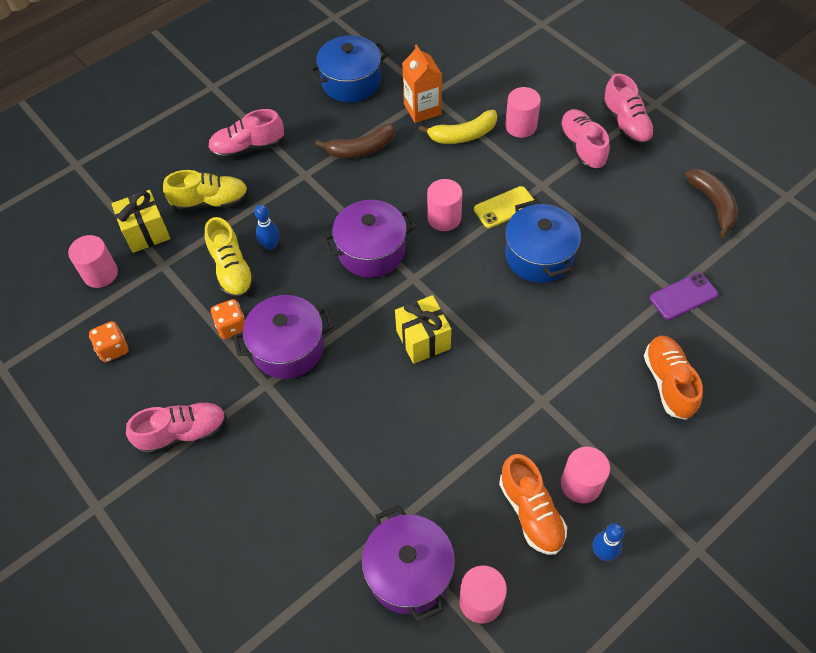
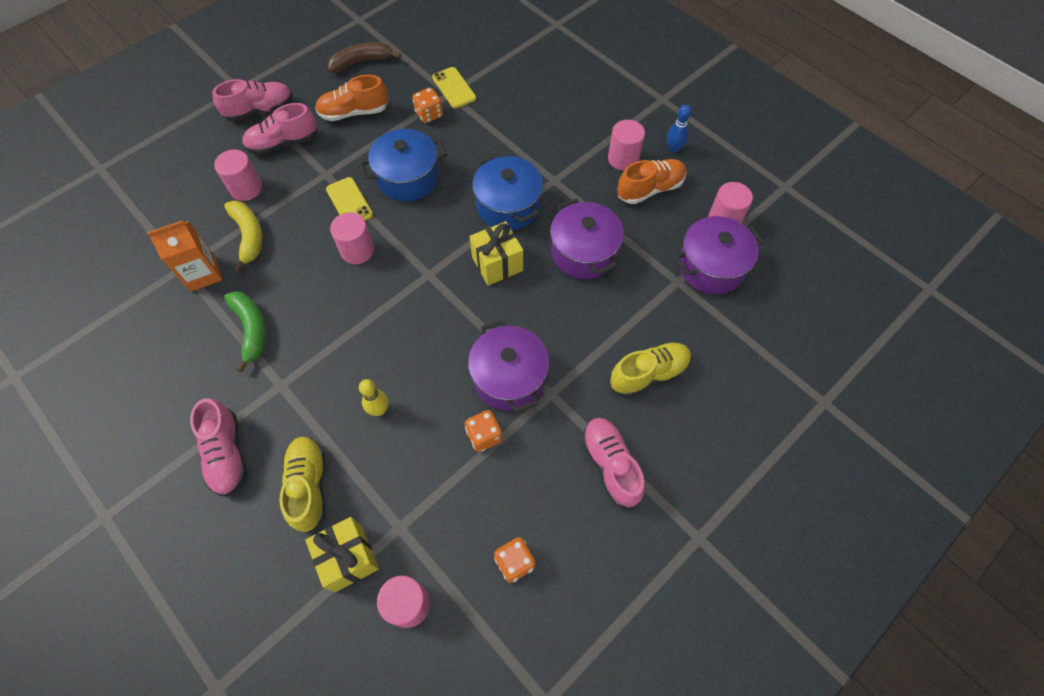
camera: 95 degrees left, 5 degrees up
(232, 270) = (411, 446): yellow shoe -> yellow shoe (648, 374)
(270, 245) = (379, 410): blue bowling pin -> yellow bowling pin
(351, 82) = (141, 347): blue pot -> blue pot (508, 206)
(361, 149) = (251, 329): brown banana -> green banana
(371, 251) = (393, 311): purple pot -> purple pot (583, 252)
(636, 272) = (429, 114): none -> orange dice
(668, 383) = (533, 103): orange shoe -> orange shoe (354, 112)
(683, 296) = (454, 88): purple phone -> yellow phone

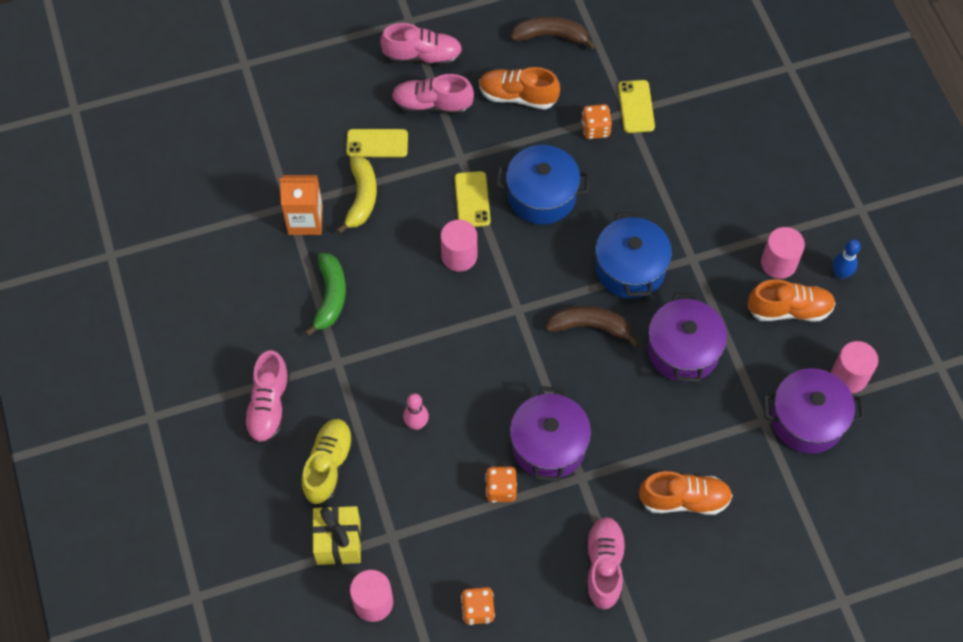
camera: 25 degrees right, 0 degrees up
(246, 188) = (377, 143): pink cylinder -> yellow phone
(379, 410) = (416, 424): yellow bowling pin -> pink bowling pin
(497, 264) = (590, 326): yellow gift -> brown banana
(648, 374) = (684, 499): yellow shoe -> orange shoe

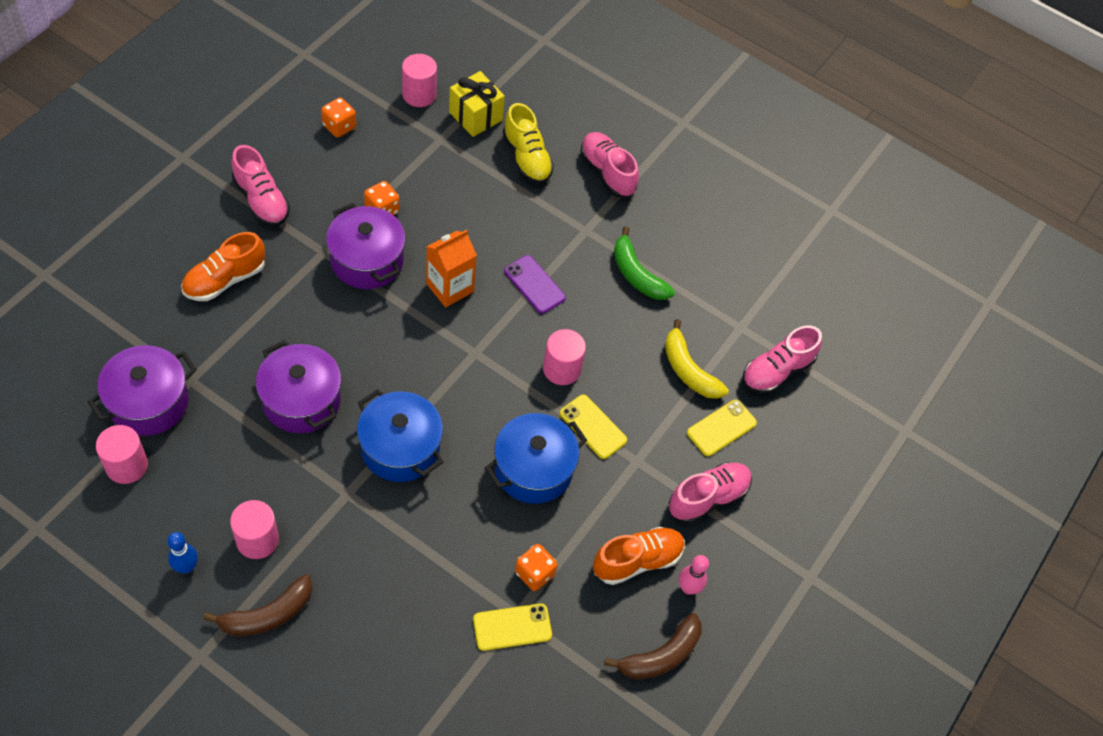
camera: 135 degrees right, 5 degrees down
(305, 220) = (715, 323): orange carton -> orange carton (450, 287)
(416, 424) = (485, 220): pink bowling pin -> pink bowling pin (688, 588)
(422, 56) = (762, 545): pink shoe -> pink shoe (777, 371)
(423, 338) = (534, 284): none -> purple phone
(590, 326) = (400, 374): brown banana -> brown banana (267, 615)
(636, 107) = (512, 627): yellow phone -> yellow phone turned 60 degrees counterclockwise
(789, 309) = (221, 497): orange shoe -> none

